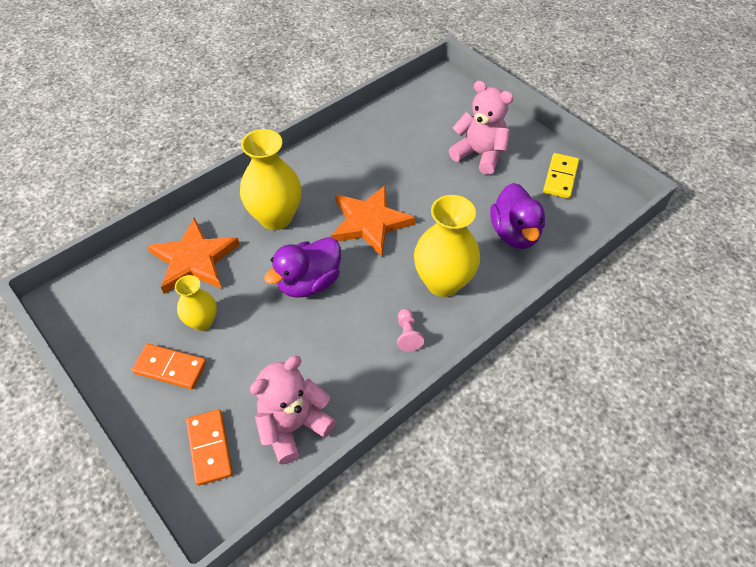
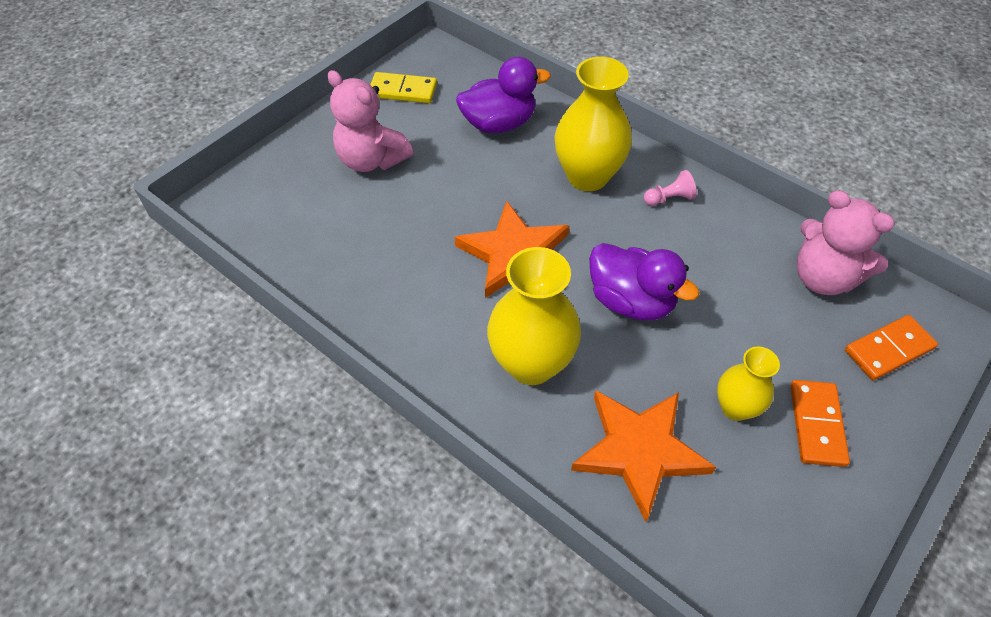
camera: 100 degrees left, 0 degrees up
(479, 154) = (371, 160): pink teddy bear -> pink teddy bear turned 75 degrees counterclockwise

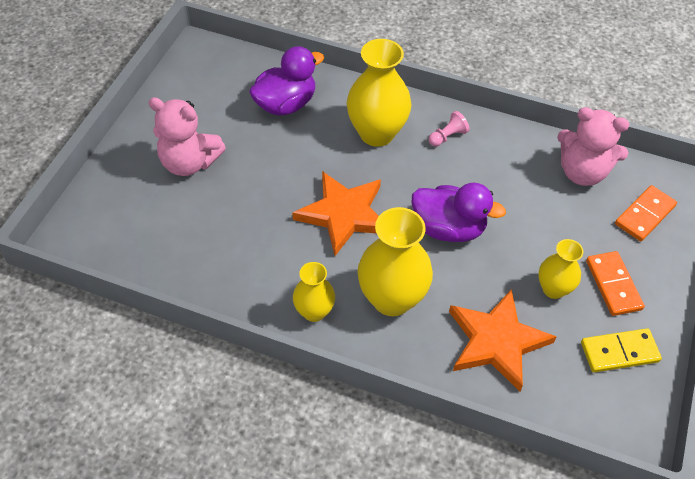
camera: 20 degrees left, 0 degrees up
(403, 91) = (189, 93): yellow domino -> yellow domino (619, 352)
(436, 353) = (314, 311): none -> yellow vase

